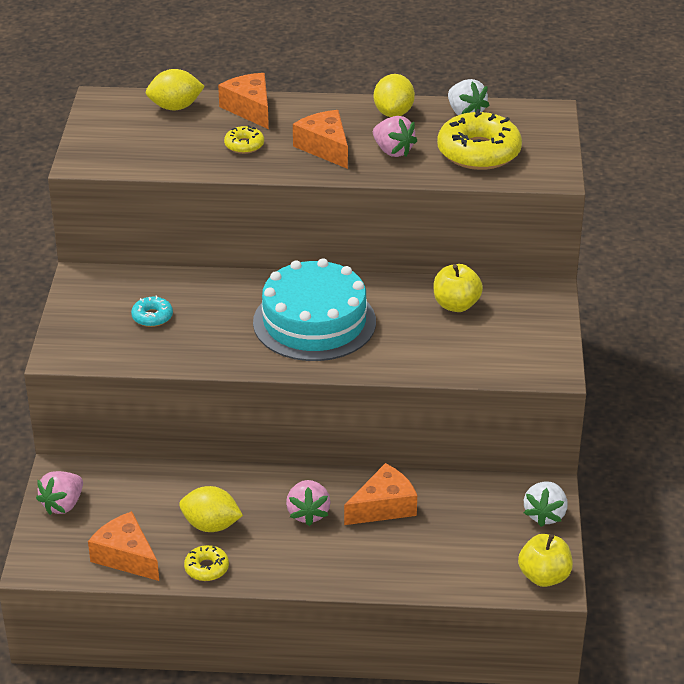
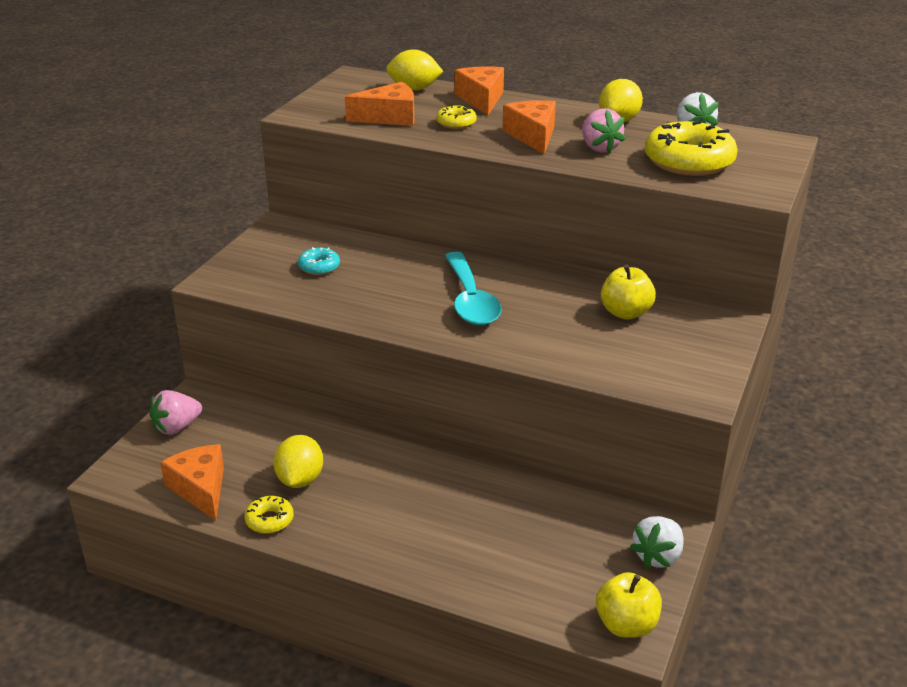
camera: 20 degrees right, 5 degrees down
(211, 525) = (300, 480): yellow lemon -> yellow lemon turned 60 degrees clockwise
(308, 513) = (402, 492): pink strawberry -> none
(314, 322) = (470, 300): turquoise cake -> turquoise spoon
(384, 506) = (484, 504): orange cheese -> orange cheese (389, 117)

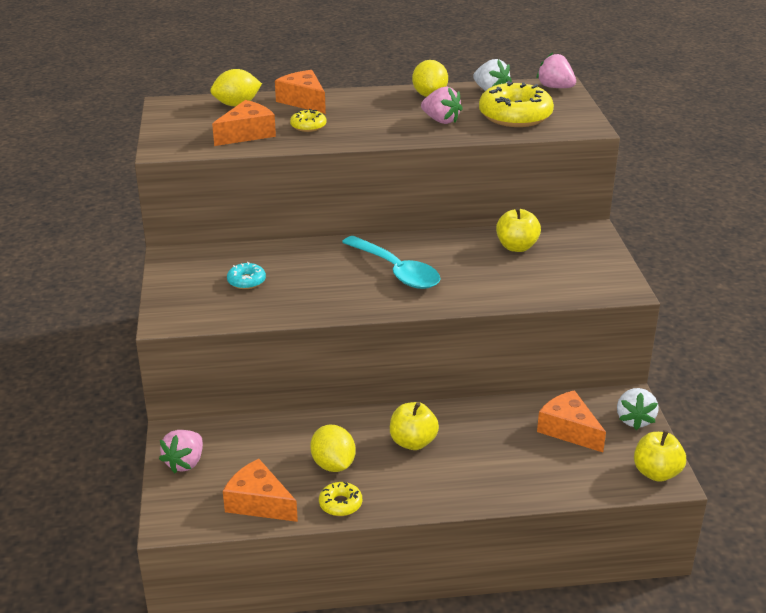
camera: 30 degrees left, 0 degrees up
(396, 487) = (413, 442): none -> yellow apple
(533, 136) = (380, 122): orange cheese -> orange cheese (568, 430)
(774, 143) = (555, 87): none -> pink strawberry

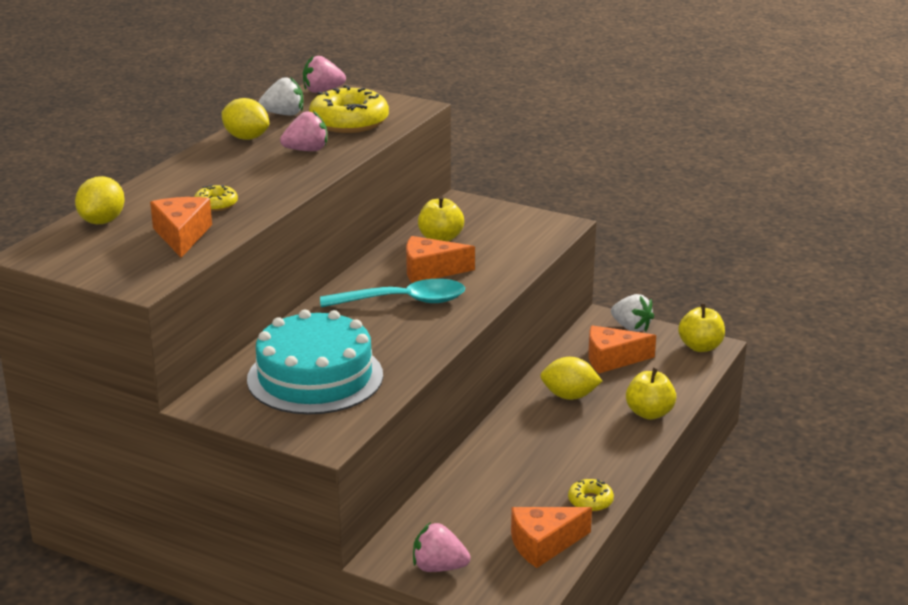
camera: 55 degrees left, 5 degrees down
(185, 463) = (438, 567): pink strawberry -> pink strawberry turned 135 degrees clockwise
(246, 281) = (315, 377): turquoise donut -> turquoise cake
(303, 101) = (155, 190): orange cheese -> orange cheese (430, 270)
(333, 465) = (533, 485): yellow lemon -> yellow lemon (569, 396)
(413, 442) = (548, 434): yellow apple -> yellow apple (649, 413)

